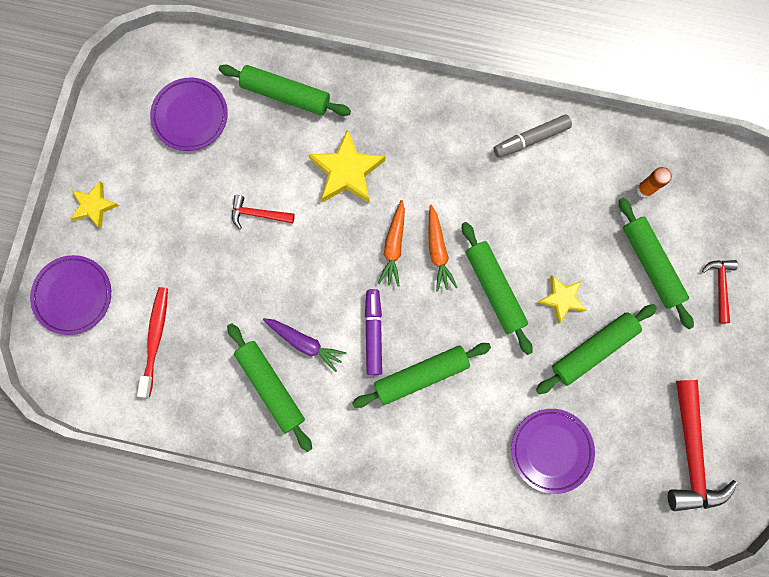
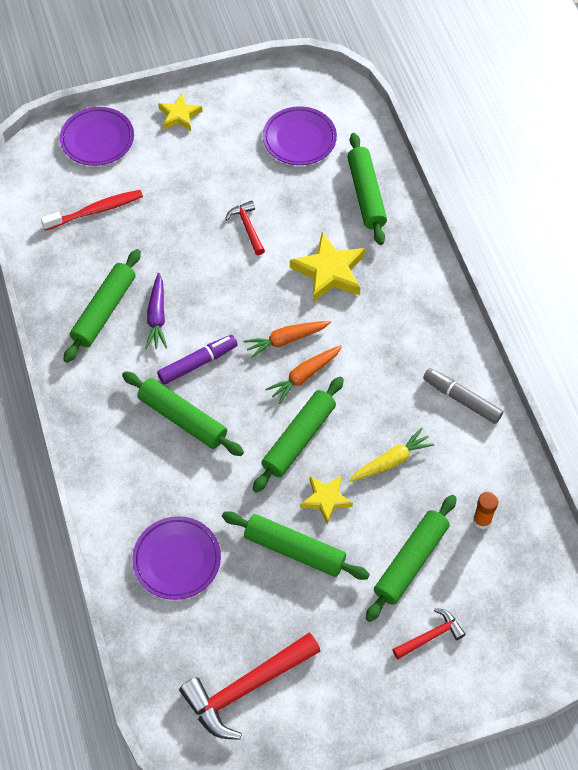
camera: 60 degrees right, 20 degrees down
(555, 228) = (391, 461): none -> yellow carrot

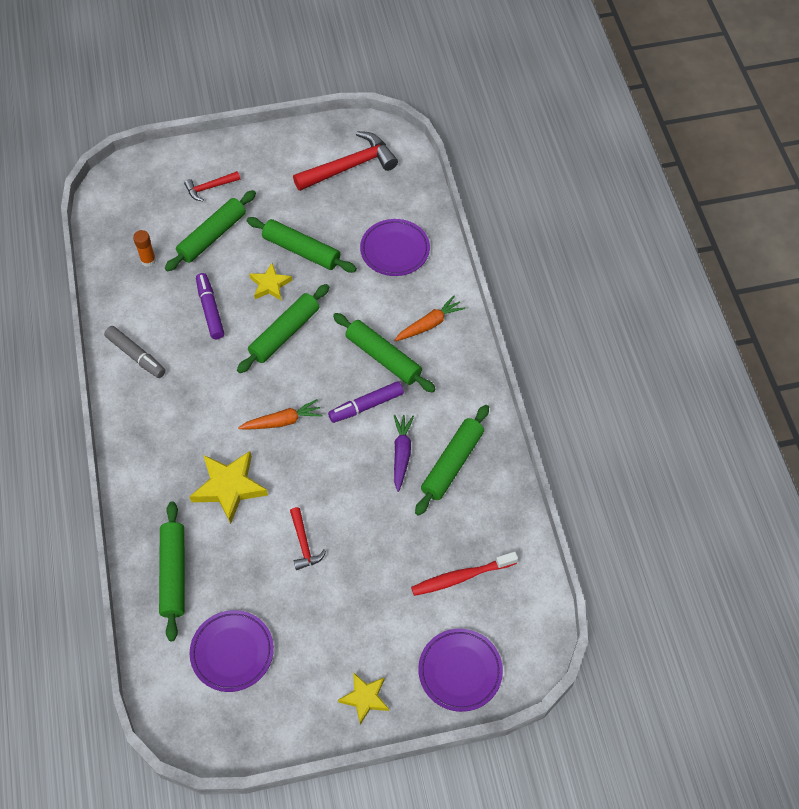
camera: 175 degrees left, 0 degrees up
(304, 376) = (271, 386): orange carrot -> orange carrot (429, 324)
(391, 461) = (210, 310): yellow carrot -> purple marker

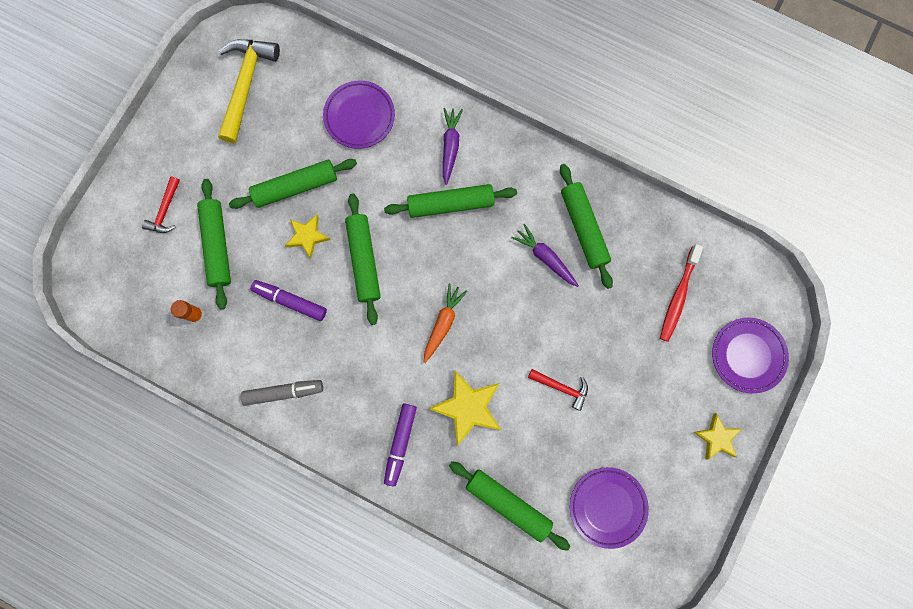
camera: 50 degrees left, 20 degrees up
(350, 167) = (246, 85): red hammer -> yellow hammer
(366, 406) = (482, 250): purple marker -> purple marker (400, 443)
(429, 324) = (450, 147): orange carrot -> purple carrot

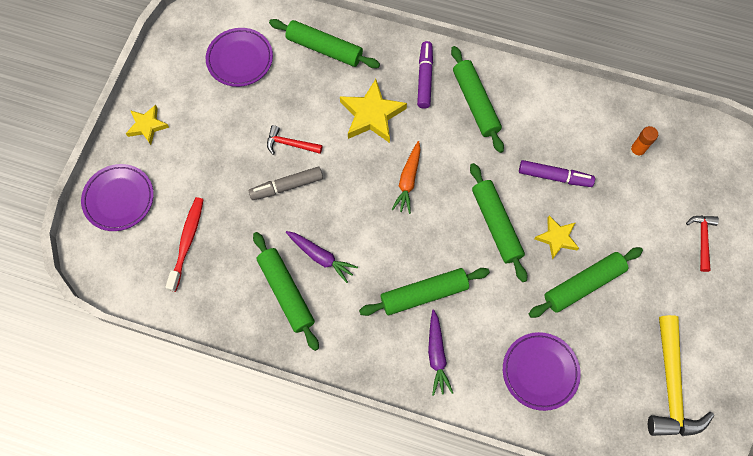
camera: 170 degrees right, 10 degrees down
(218, 245) = (639, 215): green rolling pin -> green rolling pin (475, 103)
(284, 392) = (536, 101): grey marker -> grey marker (286, 186)

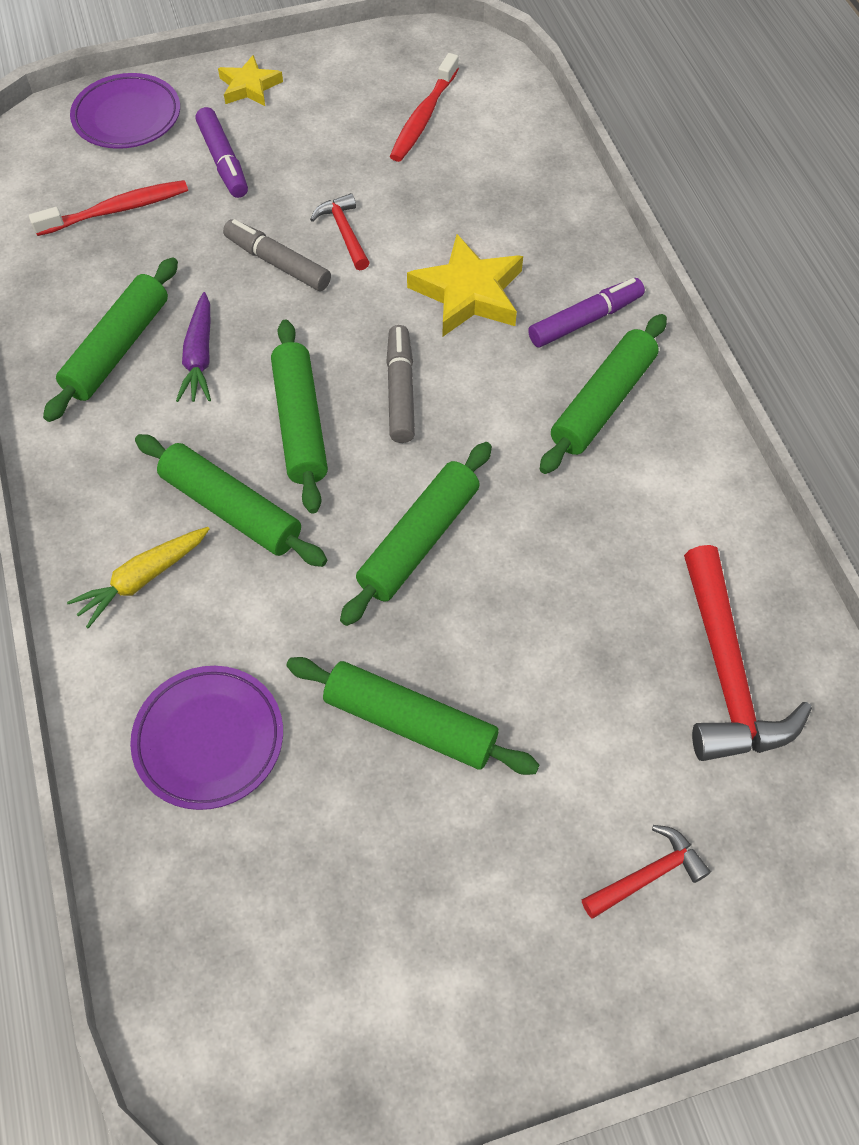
camera: 55 degrees right, 10 degrees down
(240, 59) = (424, 117): purple plate -> red toothbrush
(324, 48) = (523, 188): green rolling pin -> green rolling pin (300, 423)
(408, 180) = (400, 391): orange carrot -> grey marker
(437, 355) = (143, 579): purple carrot -> yellow carrot
(554, 177) = (570, 576): purple marker -> purple marker (223, 161)
(557, 238) = (463, 638): yellow star -> none
(636, 151) = (726, 673): orange glue stick -> red hammer
(670, 386) = (320, 971): yellow hammer -> none

